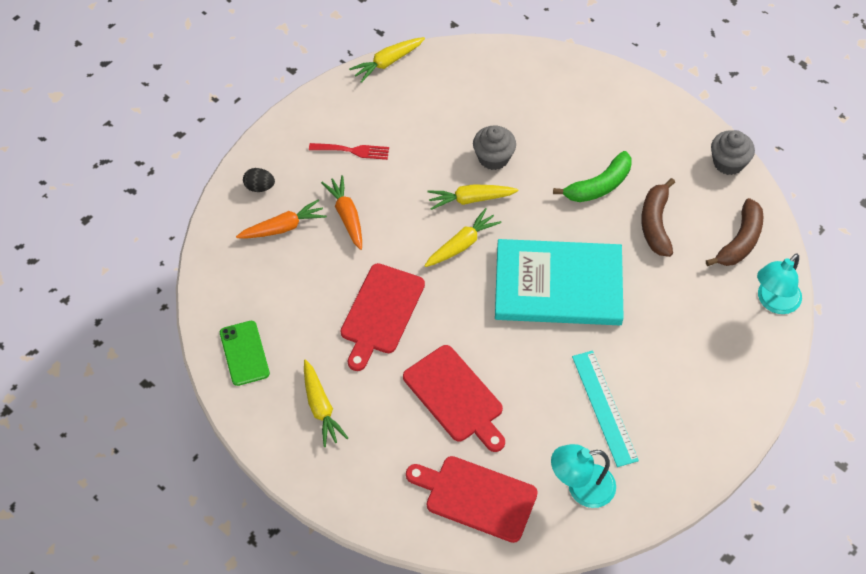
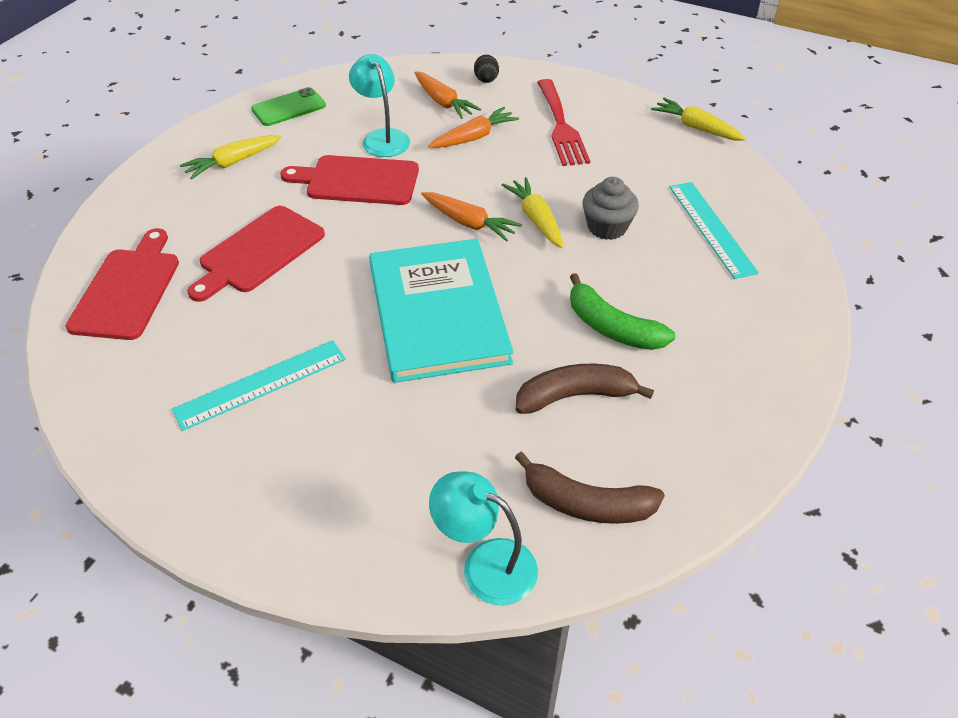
camera: 75 degrees right, 10 degrees down
(353, 151) = (561, 126): red fork -> red fork, size x1.61
(462, 244) = (469, 223): yellow carrot -> orange carrot
(513, 96) = (711, 228): none -> turquoise ruler
(581, 488) = (140, 379): turquoise lamp -> turquoise lamp (382, 137)
(728, 163) = (731, 469): grey cupcake -> none

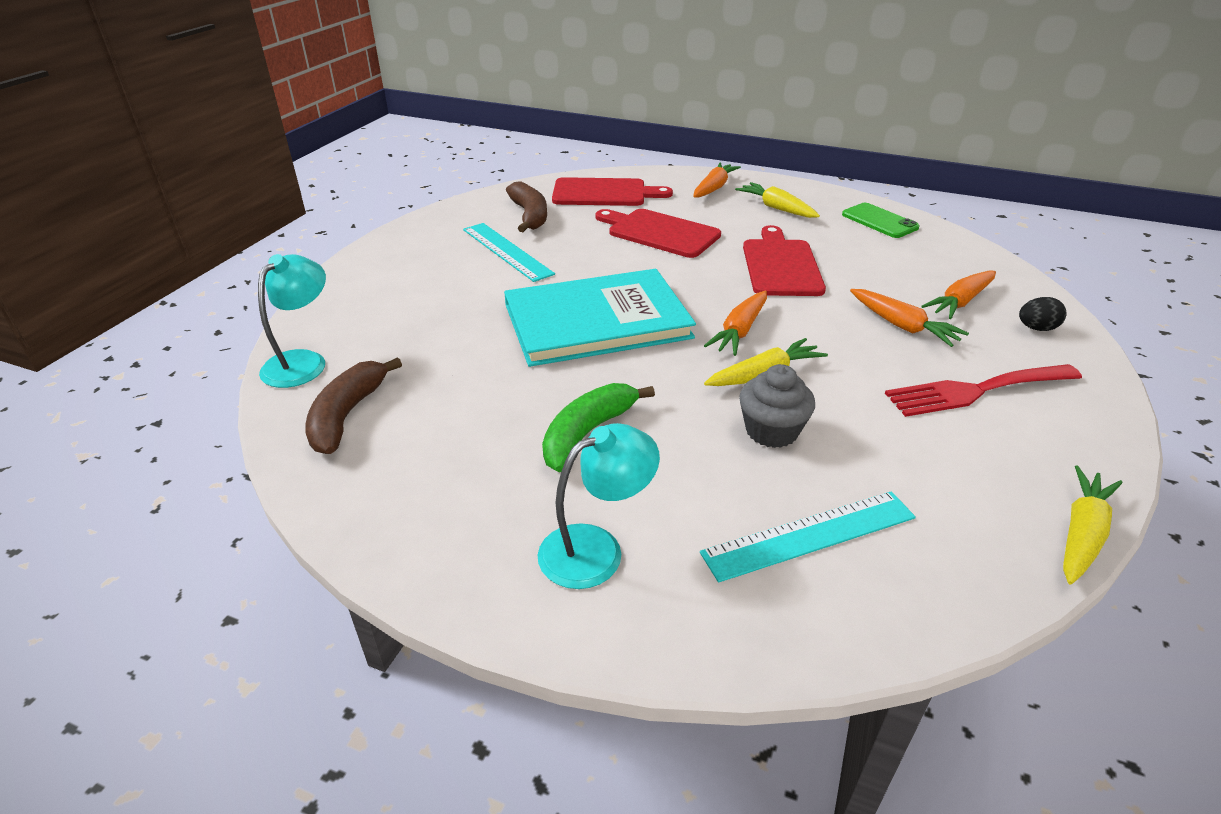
camera: 85 degrees right, 10 degrees down
(159, 198) = (714, 188): none -> orange carrot
(382, 137) = (862, 271): turquoise lamp -> turquoise lamp (596, 548)
(575, 396) = (483, 407): brown banana -> brown banana (529, 215)

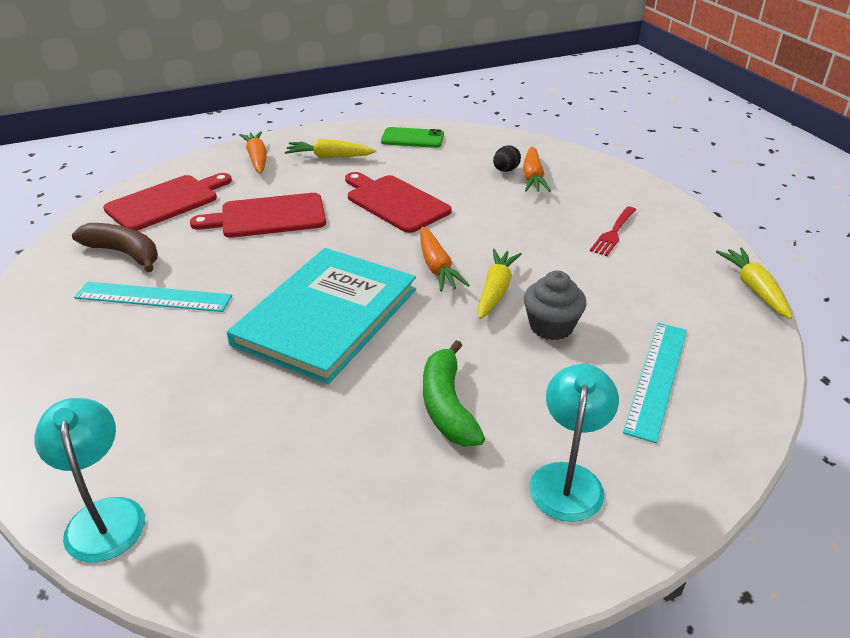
camera: 45 degrees left, 0 degrees up
(347, 415) = (234, 528): brown banana -> none
(902, 326) = (524, 210): orange carrot -> none
(975, 391) = (613, 233): red fork -> red fork, size x0.62
(1036, 328) = (590, 176): black egg -> black egg (505, 170)

